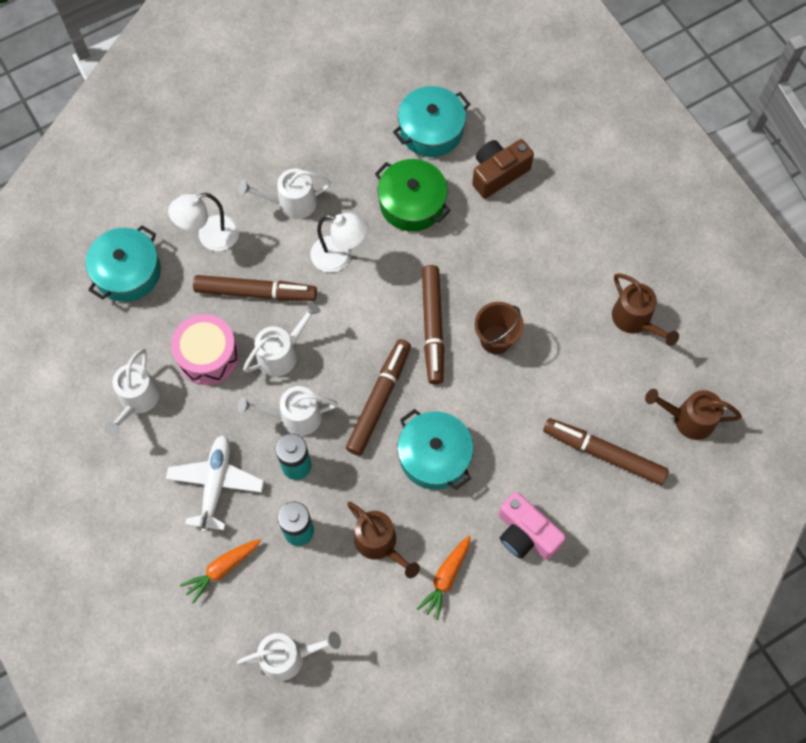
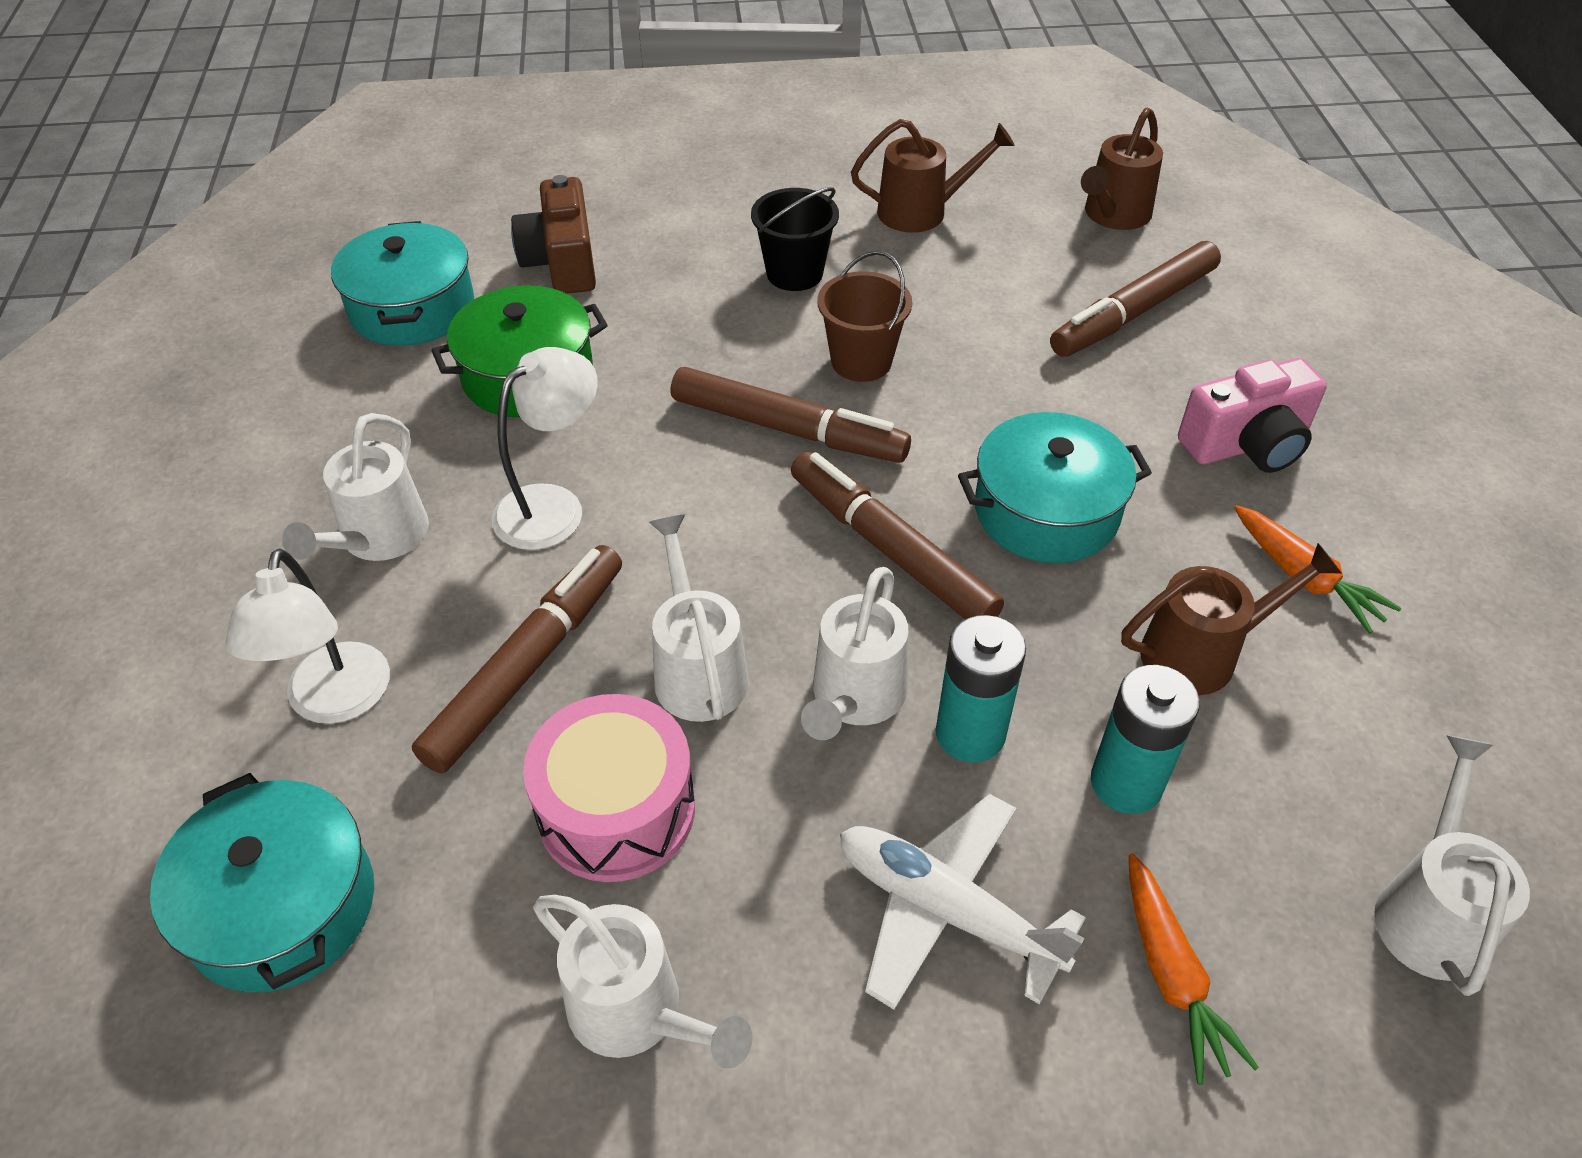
camera: 65 degrees left, 20 degrees down
(547, 281) = (794, 273): none -> black bucket

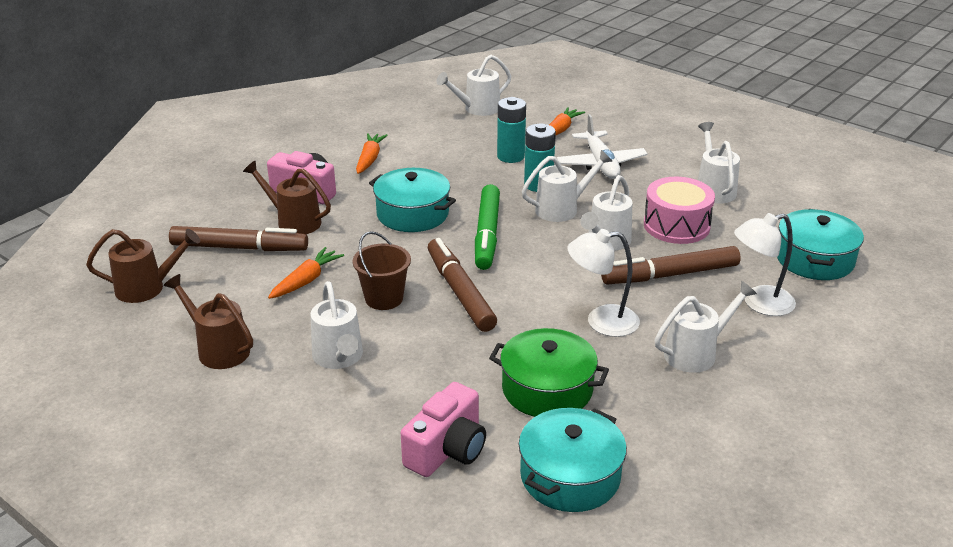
camera: 135 degrees left, 15 degrees down
(335, 702) = (759, 303): white lamp -> white lamp turned 150 degrees counterclockwise
(562, 262) = (447, 450): brown camera -> pink camera
(794, 273) = (339, 358): black bucket -> white watering can
(891, 550) = (487, 234): brown marker -> green marker
(983, 325) = (306, 280): none -> orange carrot
(1202, 653) = (436, 163): brown watering can -> brown watering can (293, 221)

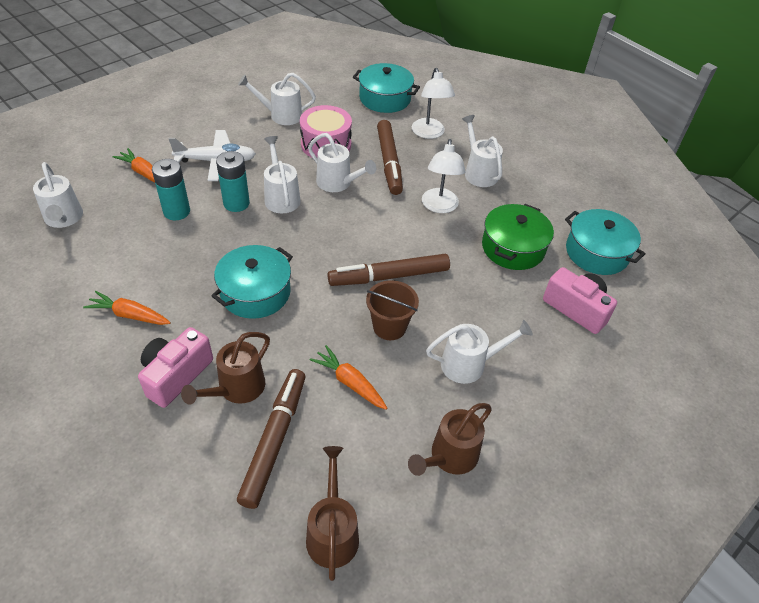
camera: 85 degrees left, 15 degrees up
(487, 234) = (306, 248): green marker -> none

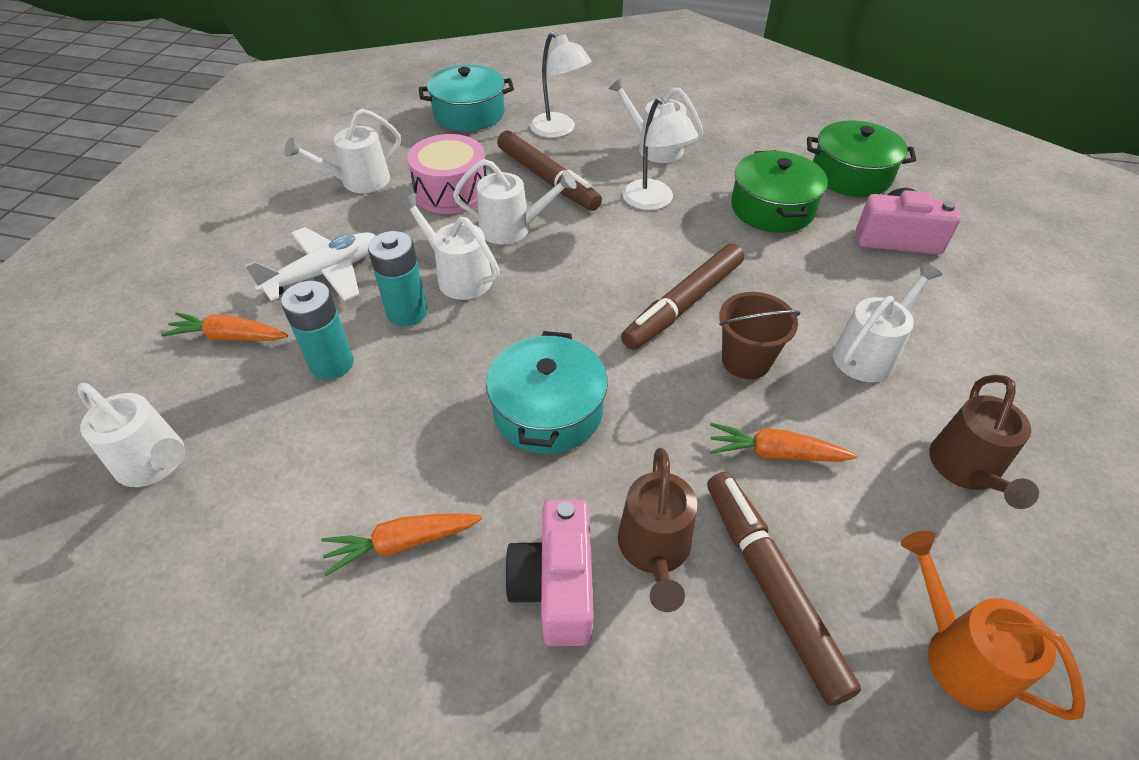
camera: 30 degrees left, 0 degrees up
(332, 531) = (958, 654): brown watering can -> orange watering can
(597, 252) = (851, 175): turquoise pot -> green pot

